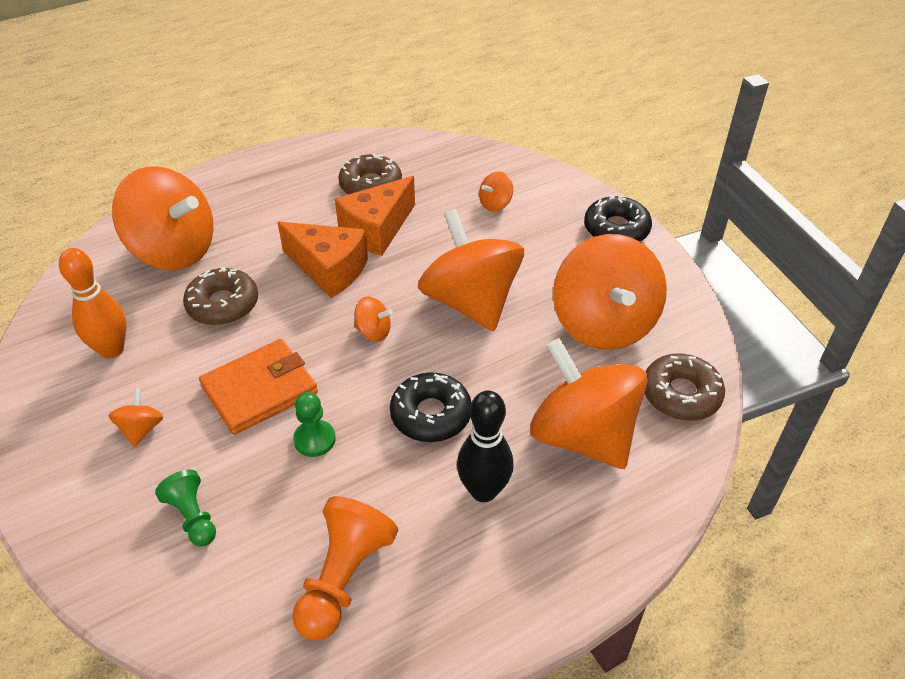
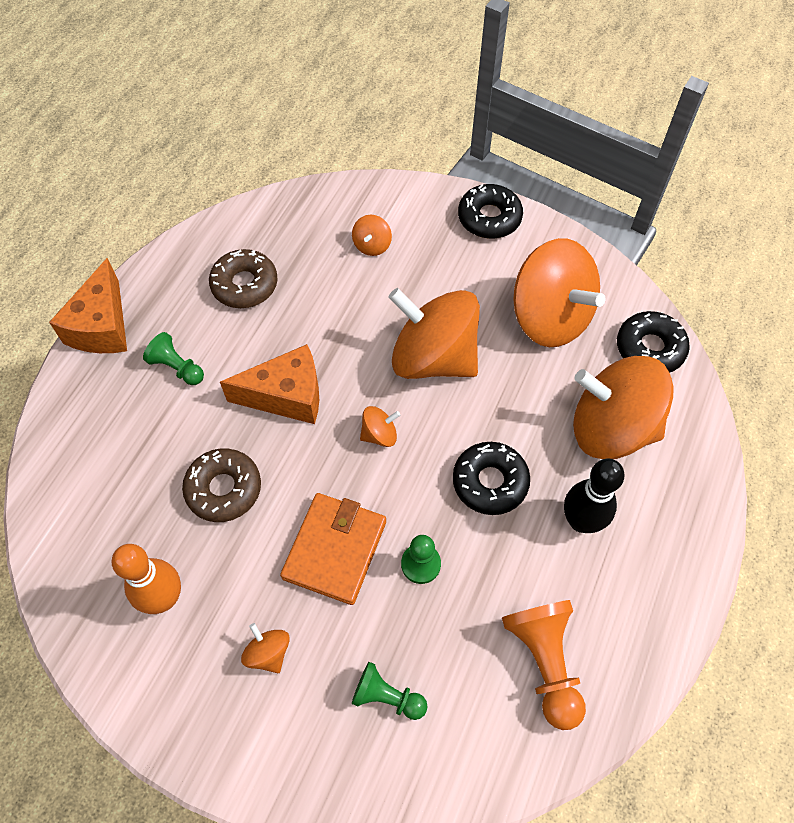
camera: 35 degrees left, 15 degrees up
(174, 250) = (121, 461): orange spinning top -> none
(270, 213) = (177, 368): none -> green pawn
(377, 230) = (292, 330): orange cheese -> orange cheese (102, 326)
(681, 394) = (650, 348): brown donut -> black donut

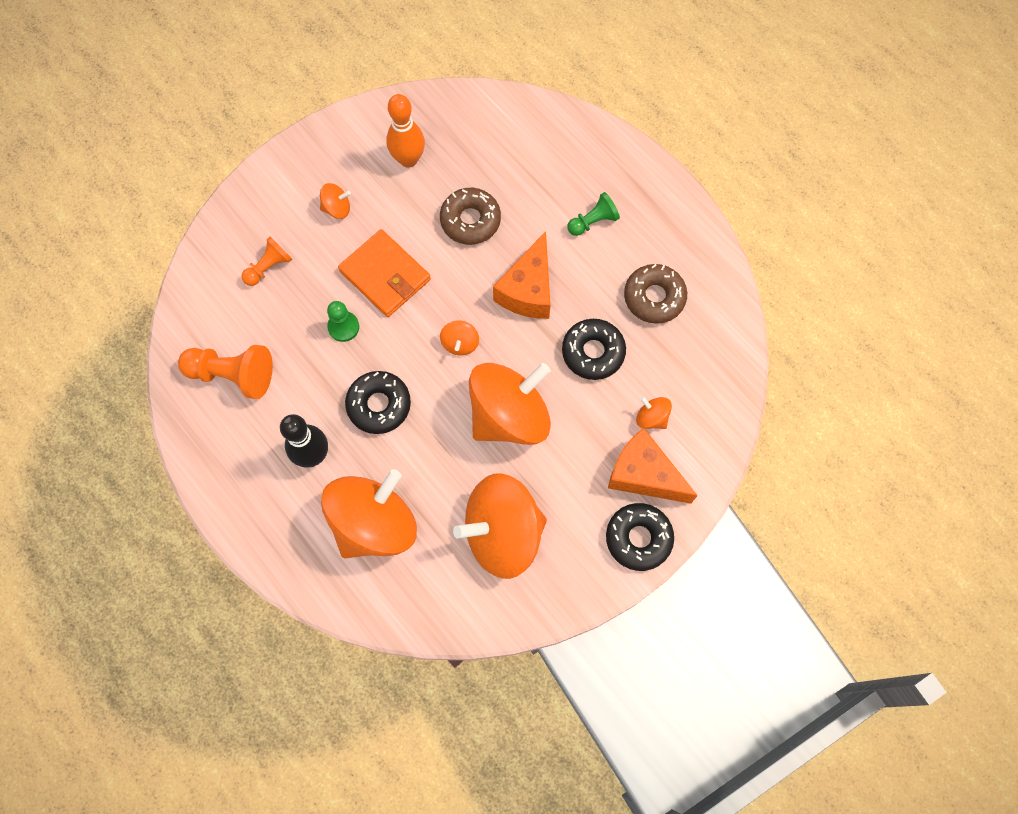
camera: 115 degrees right, 10 degrees up
(102, 326) = (659, 180): orange cheese -> orange cheese (643, 475)
(387, 697) = (269, 267): green pawn -> orange pawn
(650, 348) = (429, 603): black donut -> black donut (593, 352)

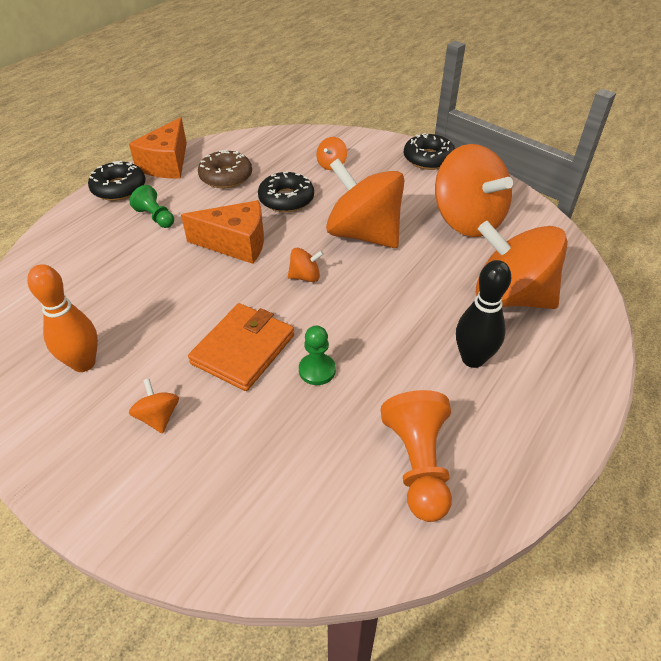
camera: 105 degrees left, 25 degrees down
(269, 267) = (257, 469): orange pawn -> none
(379, 405) = (393, 320): black donut -> black donut (119, 188)
(470, 220) = (163, 296): brown donut -> none
(643, 475) = (379, 163): orange cheese -> orange cheese (167, 164)

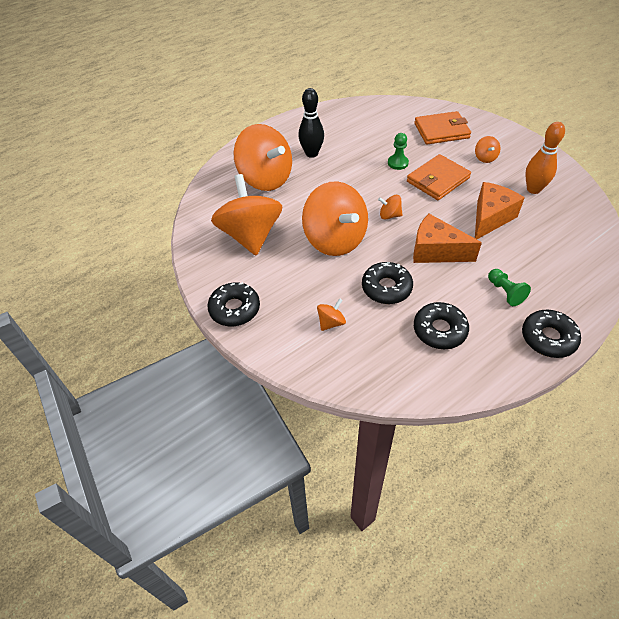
camera: 160 degrees left, 5 degrees up
(167, 164) = (503, 365): orange cheese -> orange cheese (490, 218)
(226, 176) = (439, 330): brown donut -> black donut
(246, 477) = (441, 131): none -> orange wallet
(418, 464) = (363, 122): orange pawn -> none

